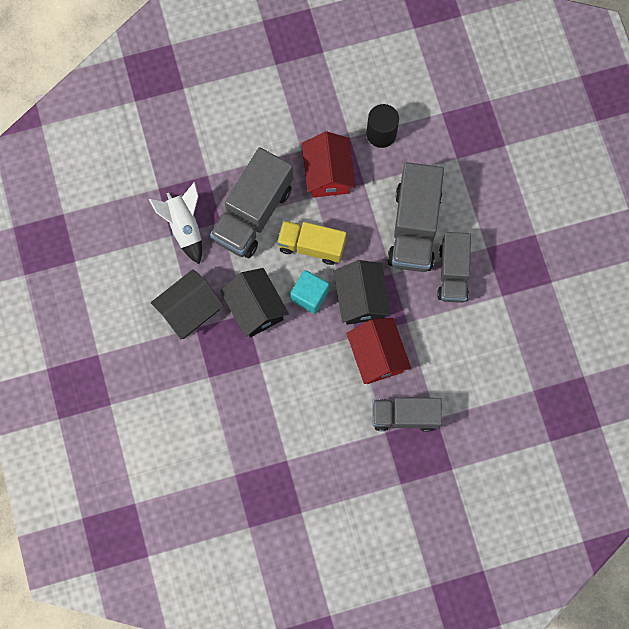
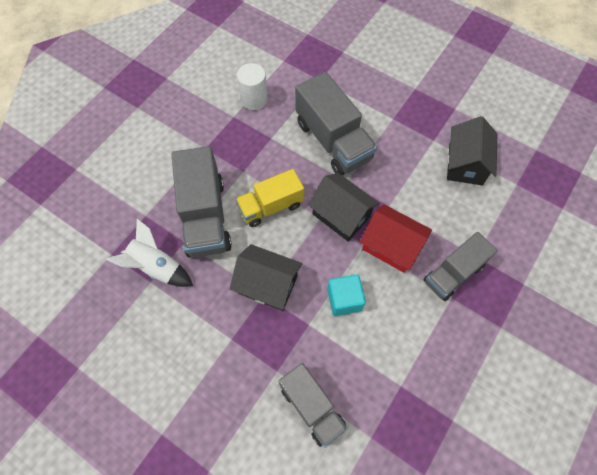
camera: 40 degrees left, 10 degrees down
(189, 310) = (214, 329): black house -> black house (465, 164)
(309, 295) = (301, 242): turquoise cube -> turquoise cube (344, 299)
(328, 173) = (239, 149): red house -> none
(381, 134) = (254, 99): black cylinder -> white cylinder
(453, 273) = (387, 150): grey truck -> grey truck (312, 407)

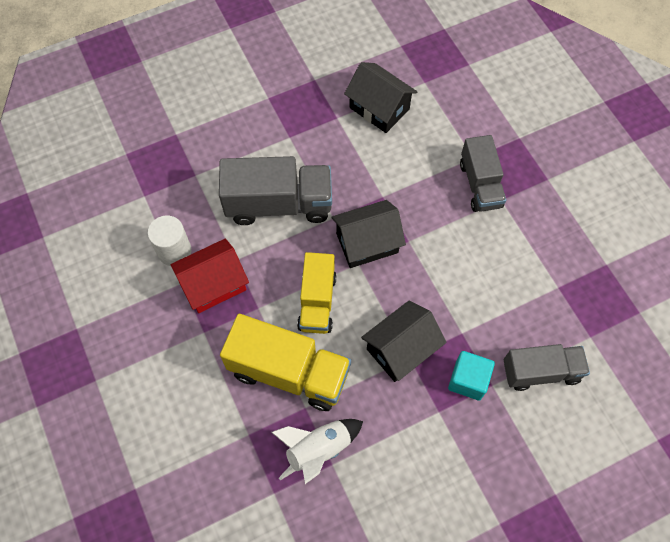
camera: 60 degrees left, 0 degrees up
(205, 216) = (289, 372): grey truck -> yellow truck
(344, 299) = (455, 288): turquoise cube -> turquoise cube (468, 380)
(391, 246) = (424, 218): red house -> red house (213, 284)

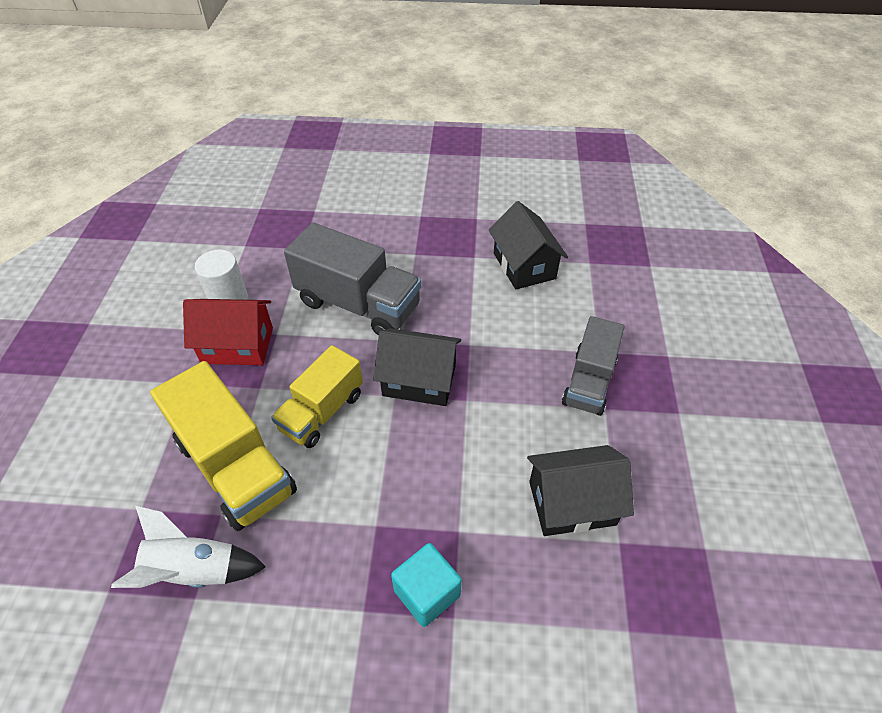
camera: 30 degrees right, 15 degrees down
(401, 349) = (373, 509): black house -> black house (572, 503)
(540, 371) = (530, 638): grey truck -> none

